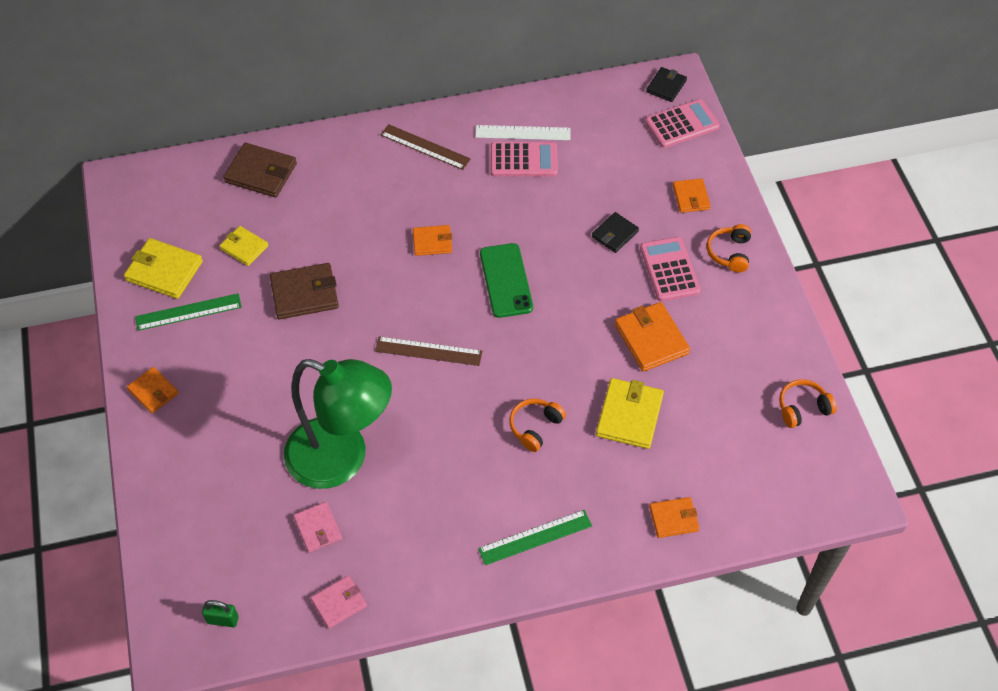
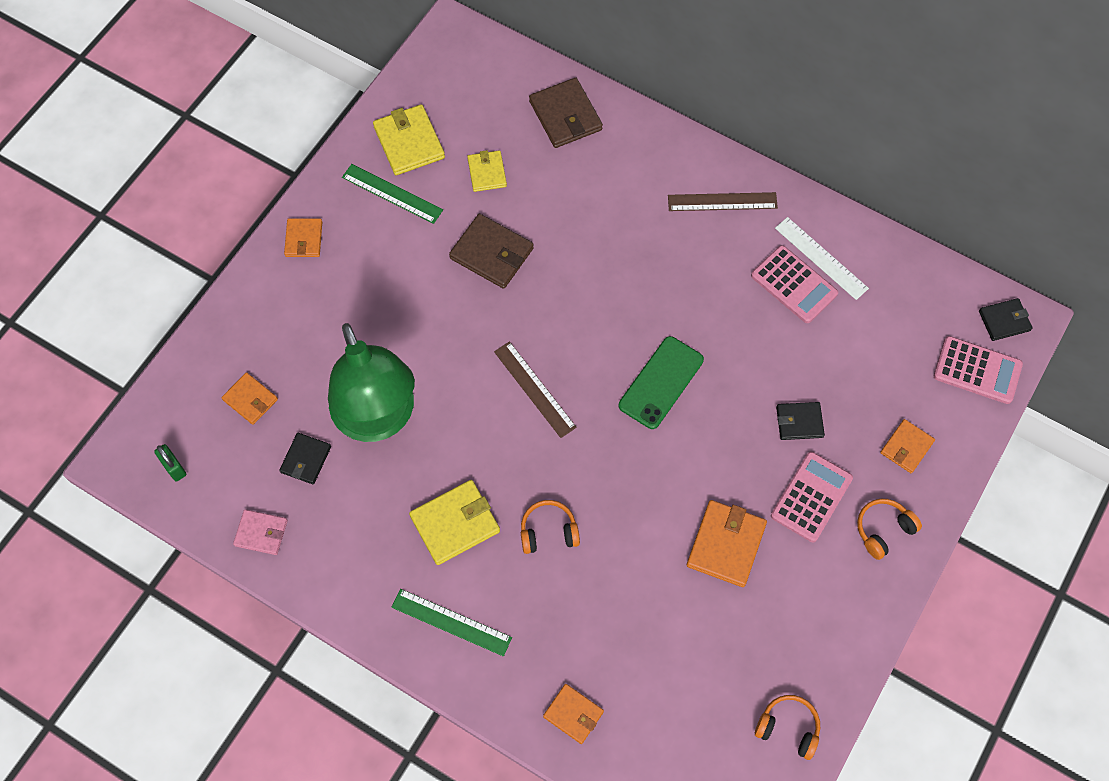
camera: 45 degrees right, 10 degrees up
(318, 528) = (306, 459): pink wallet -> black wallet
(425, 147) = (722, 202): brown ruler -> brown ruler turned 75 degrees counterclockwise
(432, 242) = (637, 295): orange wallet -> orange wallet (250, 399)
(629, 415) = (634, 593): yellow wallet -> yellow wallet (455, 523)

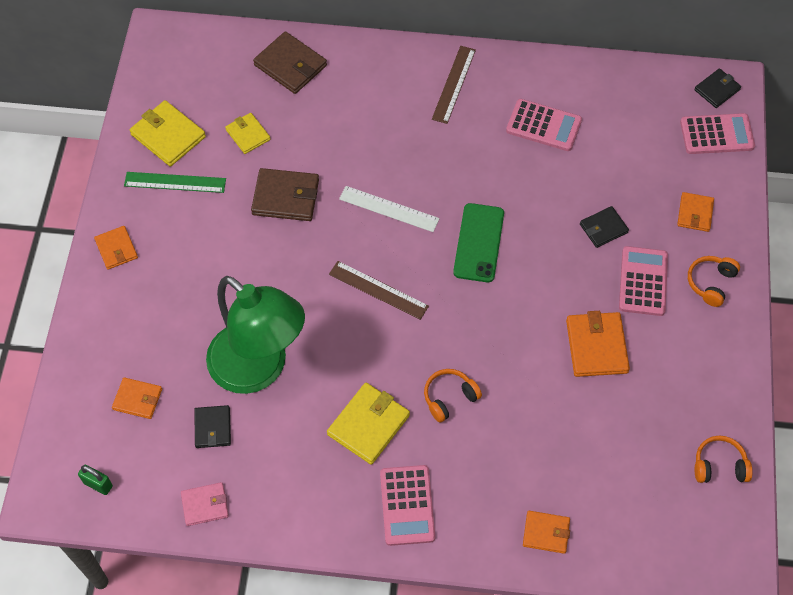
camera: 25 degrees left, 5 degrees down
(451, 622) = (407, 505): green ruler -> pink calculator
(722, 202) = (453, 84): brown ruler -> brown ruler turned 45 degrees counterclockwise
(821, 258) = (554, 97): white ruler -> white ruler (389, 209)

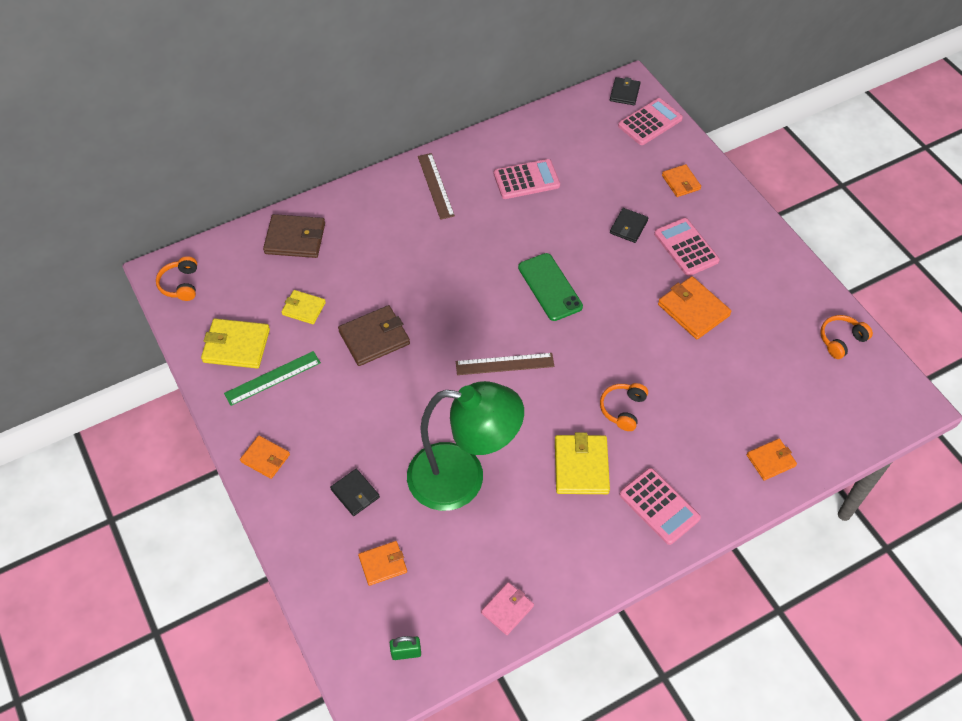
camera: 35 degrees left, 5 degrees down
(213, 428) = (463, 546): black wallet -> black wallet (355, 493)
(389, 209) = (462, 301): white ruler -> none
(711, 283) = (731, 222): orange headphones -> orange headphones (181, 284)

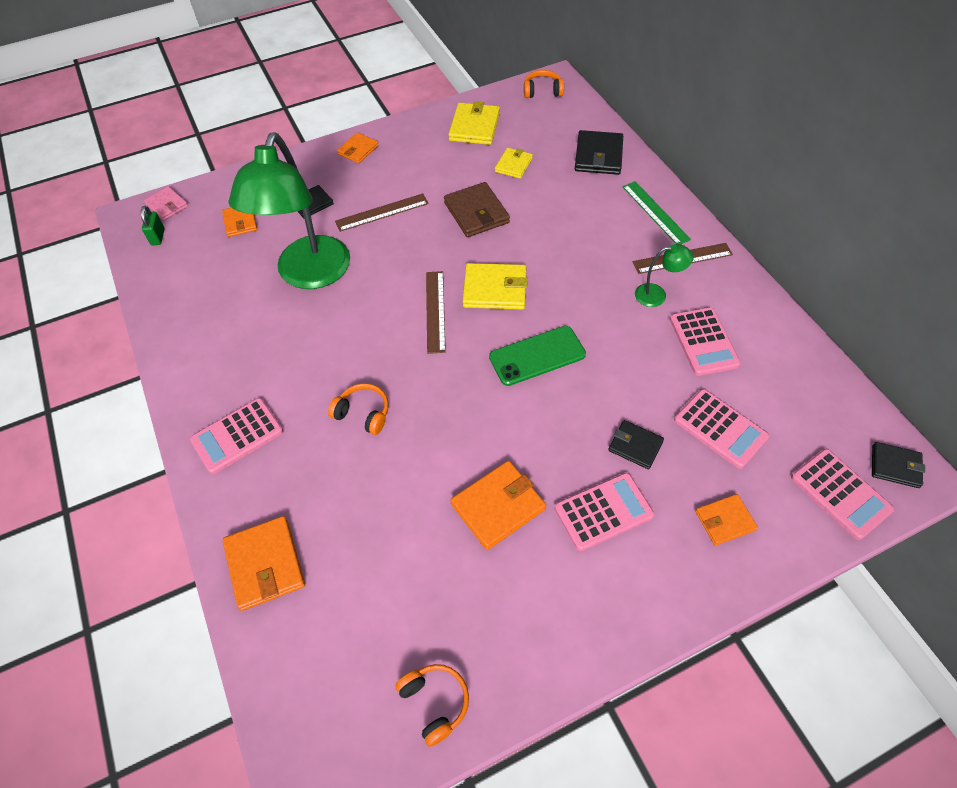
camera: 95 degrees right, 0 degrees up
(272, 378) = (438, 149): green ruler -> green ruler (655, 212)
(295, 239) = (598, 156): brown wallet -> black wallet
(371, 422) = (382, 212): none -> brown ruler
(478, 205) = (657, 295): none -> green lamp
(507, 609) = (170, 303): pink wallet -> pink wallet (167, 205)
(581, 466) = (301, 369): yellow wallet -> yellow wallet (495, 289)
(607, 177) = (720, 428): none -> pink calculator
(771, 460) = (265, 564): orange wallet -> orange wallet, size x1.60

